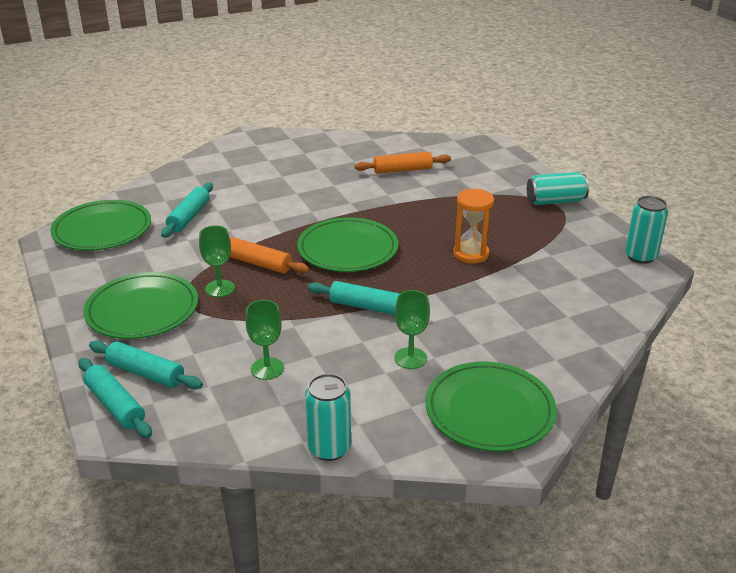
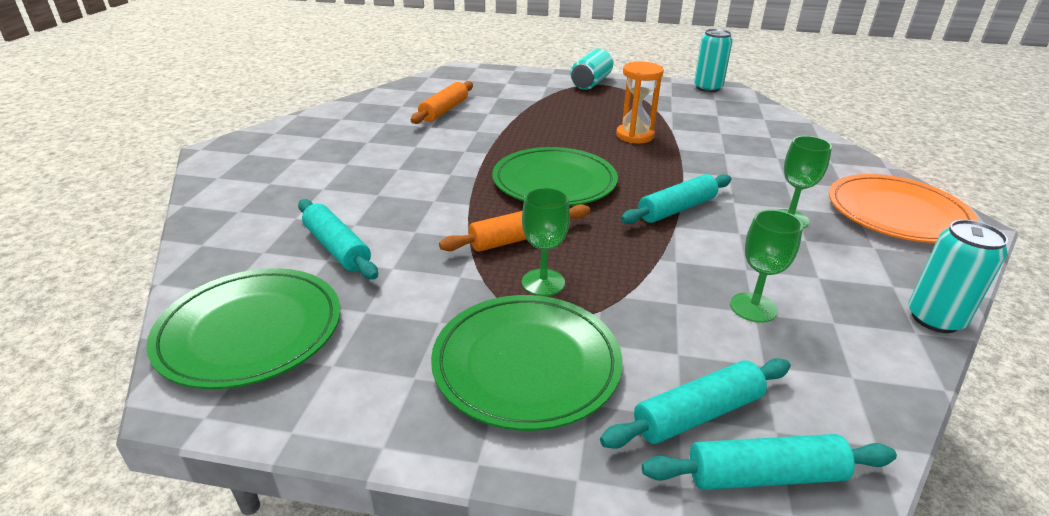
camera: 55 degrees left, 0 degrees up
(489, 410) = (897, 213): green plate -> orange plate

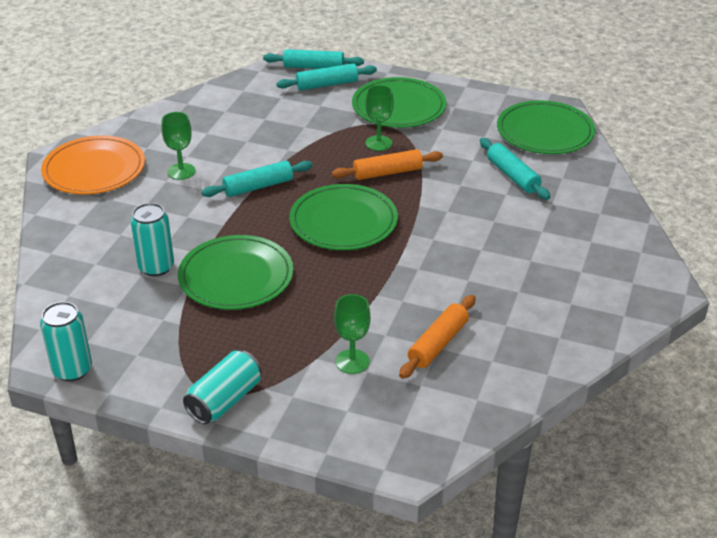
camera: 170 degrees left, 5 degrees up
(635, 136) = (236, 277): orange hourglass -> green plate
(753, 307) = (263, 120): green goblet -> green goblet (352, 361)
(935, 319) = (168, 108): turquoise can -> turquoise can (156, 267)

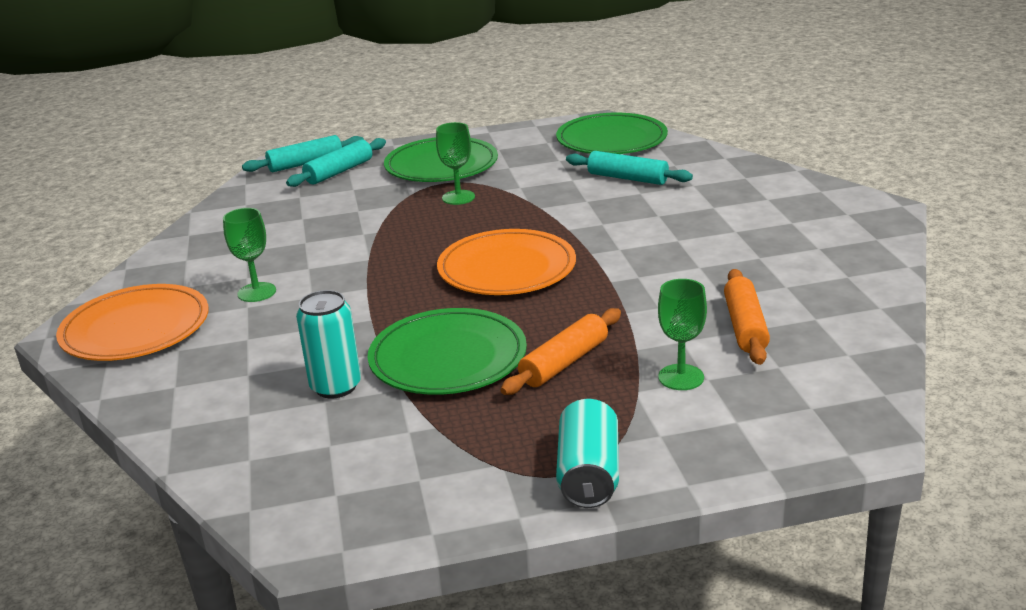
camera: 30 degrees left, 10 degrees down
(72, 370) = (351, 532): turquoise can -> none
(258, 187) = (370, 274): turquoise rolling pin -> none
(343, 221) = (507, 268): green plate -> orange plate
(387, 173) = (500, 216): orange rolling pin -> orange rolling pin (564, 363)

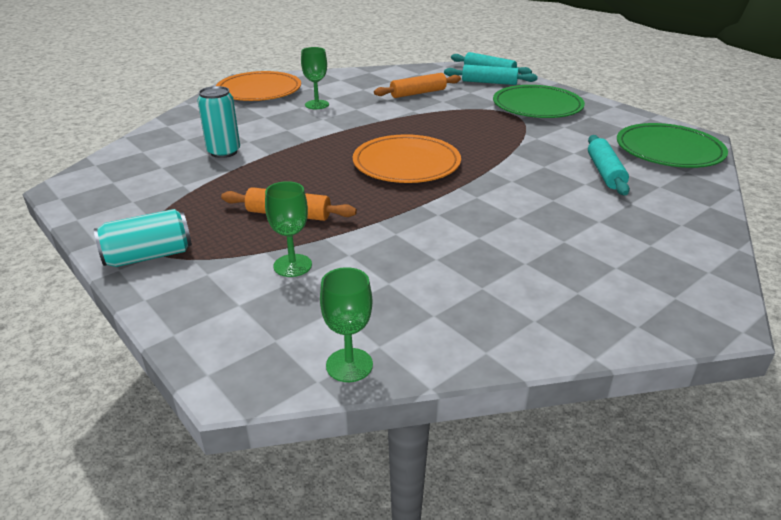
camera: 60 degrees right, 5 degrees up
(448, 357) = (273, 174): green plate -> none
(458, 197) = (495, 123): green goblet -> green goblet (349, 365)
(745, 326) = (392, 279): orange rolling pin -> orange rolling pin (418, 93)

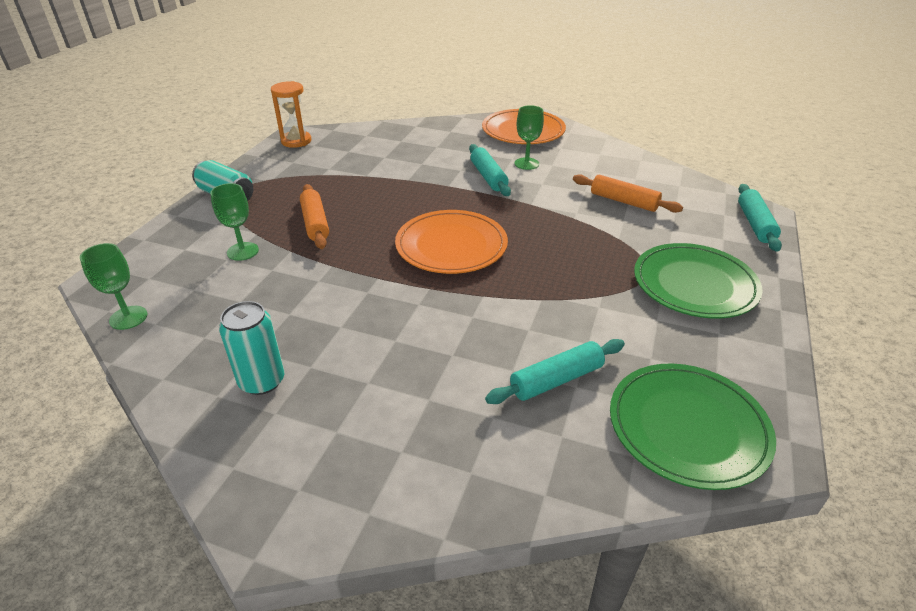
camera: 60 degrees right, 5 degrees up
(84, 189) = (296, 141): none -> orange hourglass
(224, 152) = (393, 162): turquoise can -> turquoise can (262, 381)
(489, 82) = (720, 233): turquoise rolling pin -> turquoise rolling pin (488, 177)

